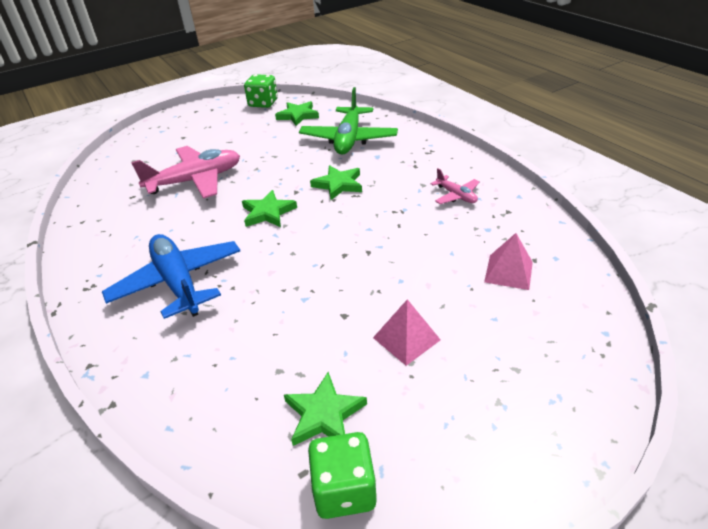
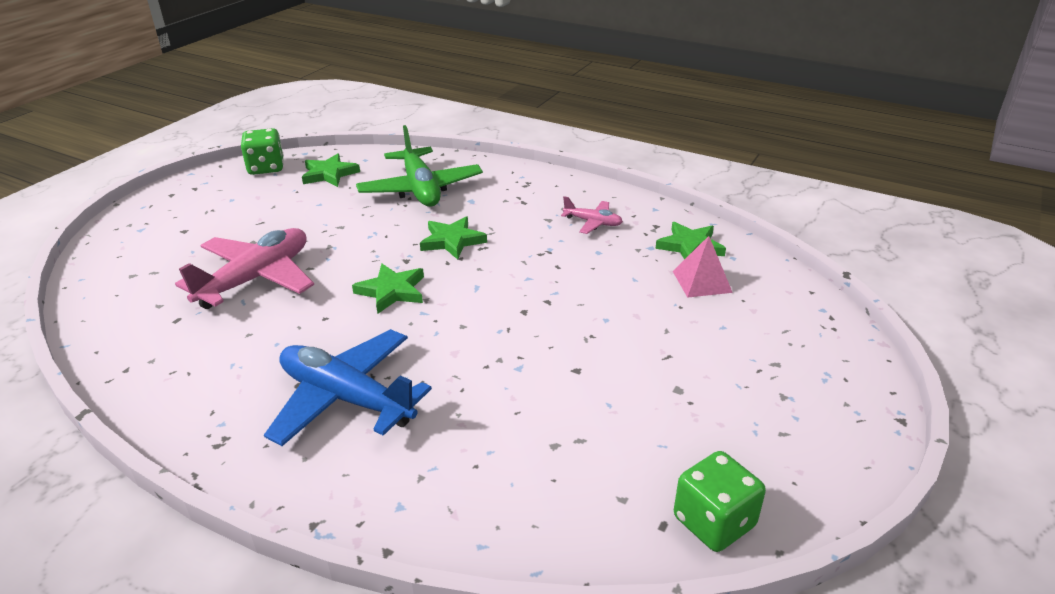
camera: 30 degrees left, 5 degrees down
(324, 414) = (637, 467): green star -> green star (690, 246)
(406, 339) = (658, 371): pink pyramid -> none

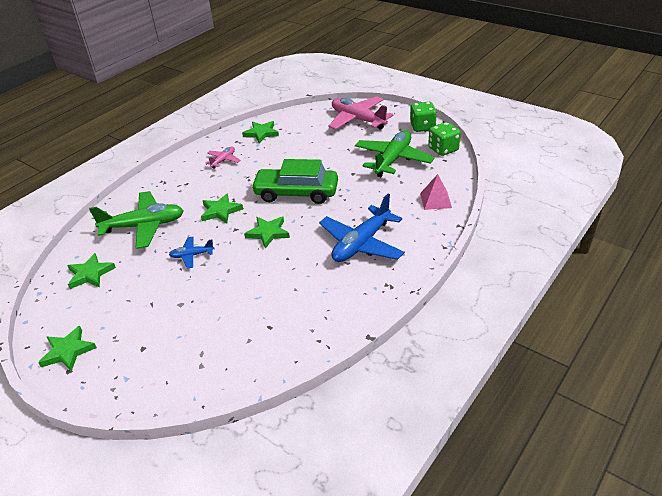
camera: 80 degrees left, 5 degrees up
(202, 188) = (68, 351): none -> green star
(256, 279) = (232, 294): pink plane -> pink plane (358, 120)
(266, 168) = (53, 314): green dice -> green dice (422, 127)
(350, 234) = (192, 255): none -> blue plane
(503, 307) = (296, 193): none -> green car
(641, 427) = (393, 160): none -> green plane
(702, 281) = (293, 134): pink pyramid -> pink pyramid (435, 200)

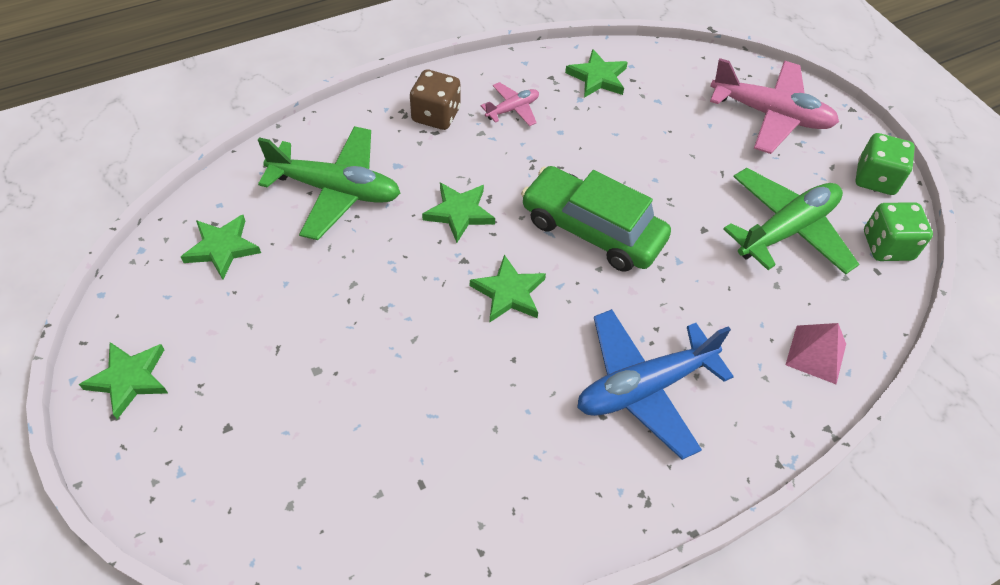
camera: 20 degrees right, 15 degrees up
(182, 176) = (436, 115): none -> brown dice
(192, 255) = (376, 282): blue plane -> none
(358, 120) = (770, 115): pink plane -> pink plane turned 135 degrees clockwise

